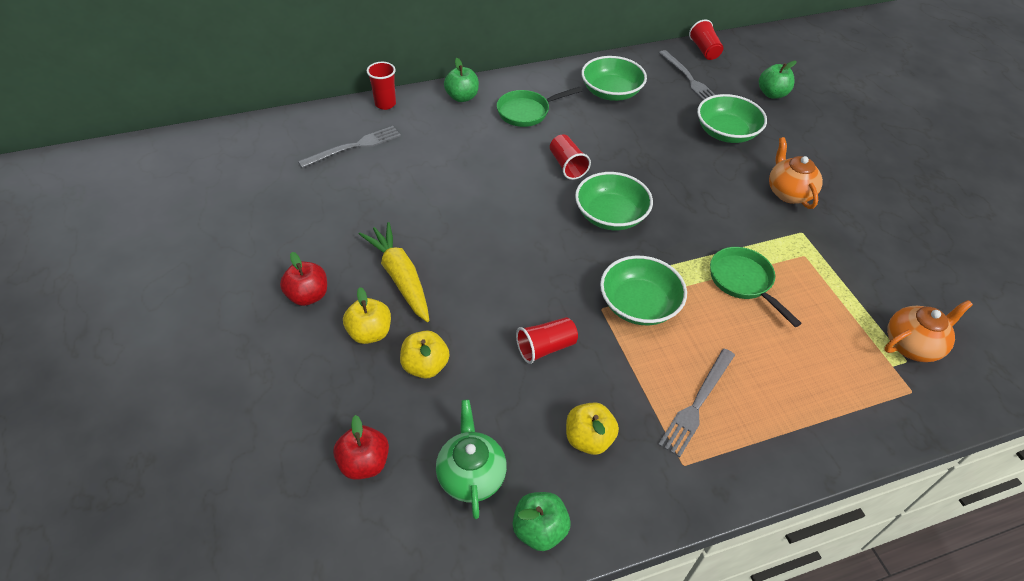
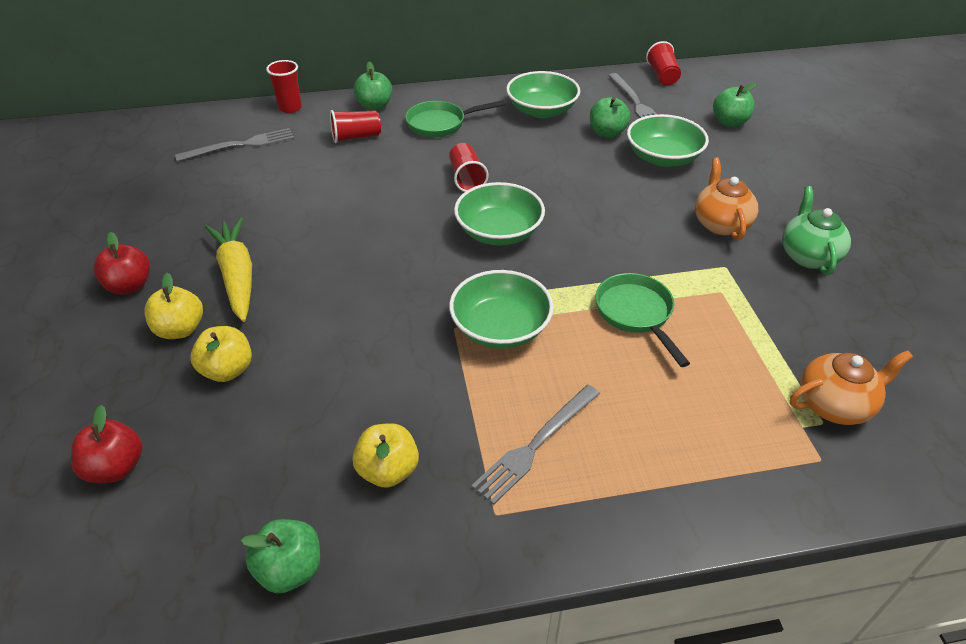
camera: 10 degrees right, 5 degrees down
(471, 475) = (233, 495): green teapot -> green teapot (808, 256)
(545, 347) = (373, 363): red cup -> red cup (356, 137)
(673, 111) = (607, 133): none -> green apple

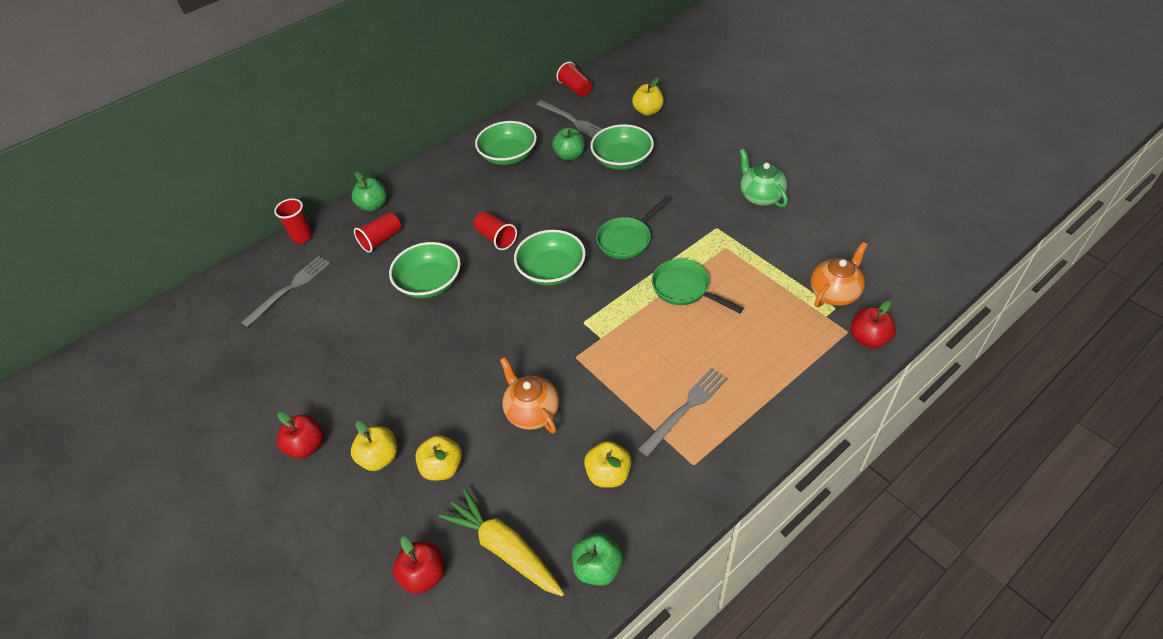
camera: 25 degrees left, 5 degrees up
(237, 276) = (386, 396): yellow carrot -> yellow carrot (505, 548)
(440, 124) = (440, 200): green pan -> green pan (627, 239)
(500, 328) = (606, 341): green bowl -> green bowl (430, 283)
(536, 445) = (685, 408): grey fork -> grey fork turned 150 degrees counterclockwise
(720, 223) = (693, 196): orange teapot -> orange teapot (532, 411)
(729, 122) = (648, 111): green apple -> yellow apple
(846, 483) = (868, 339): none -> red apple

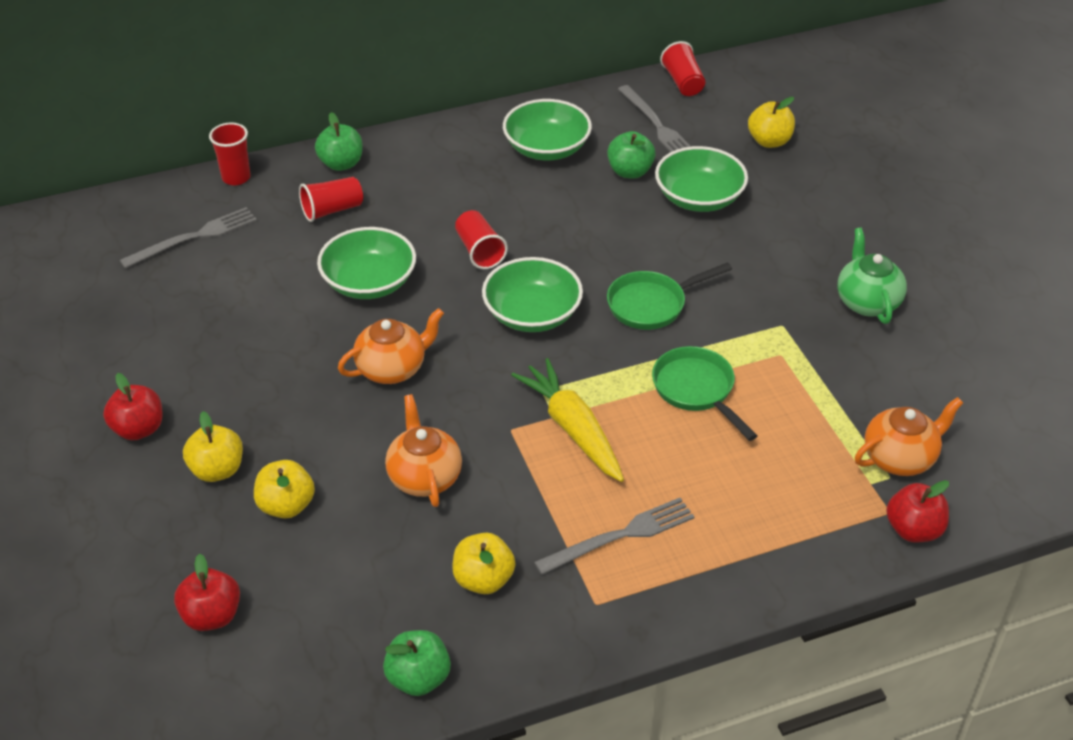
camera: 15 degrees right, 5 degrees down
(474, 339) = (392, 368): none -> orange teapot
(505, 548) = (318, 620): yellow carrot -> yellow carrot (573, 429)

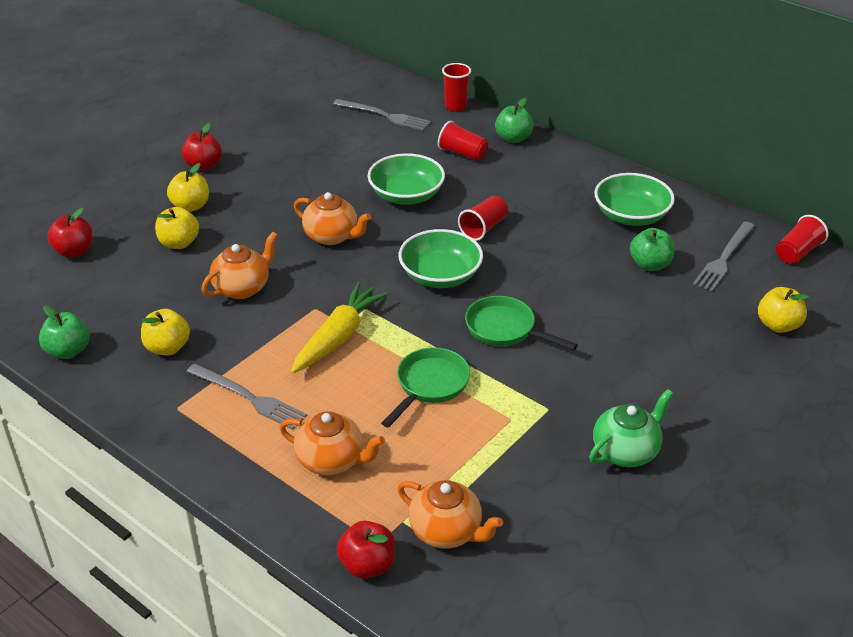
camera: 60 degrees right, 5 degrees down
(699, 198) = (658, 311): green bowl -> none
(759, 504) = (332, 460): none -> orange teapot

